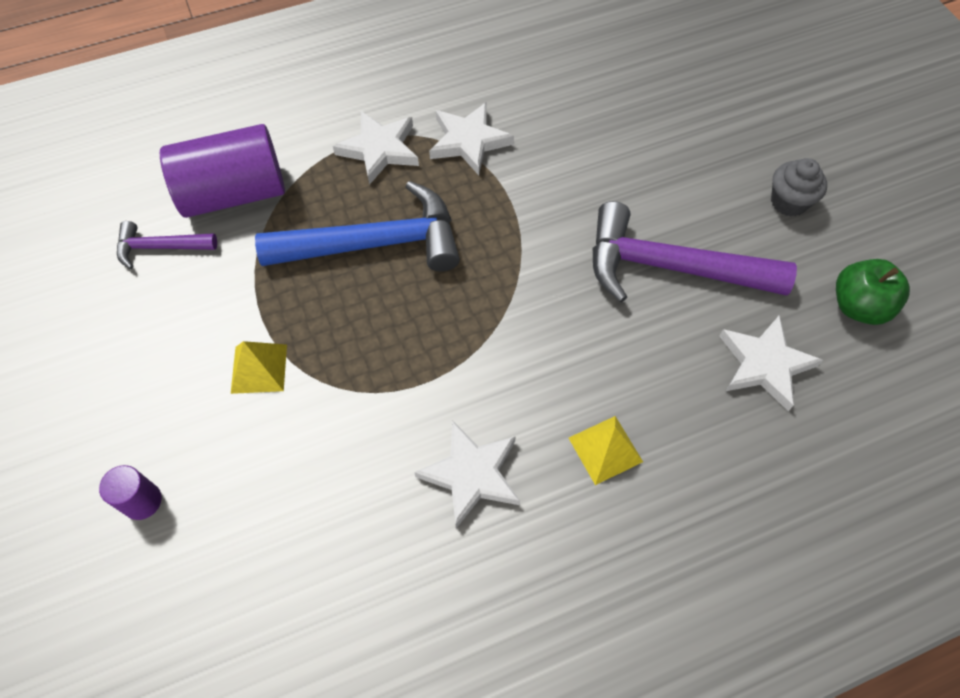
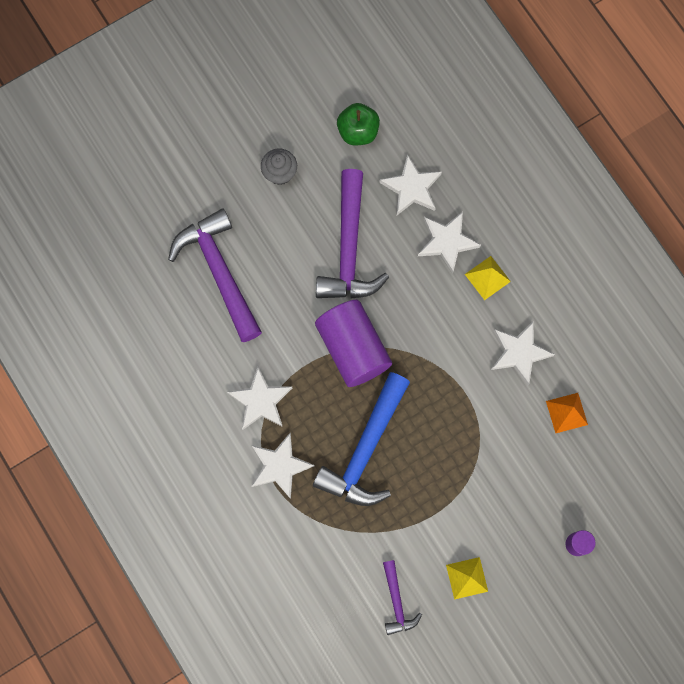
camera: 100 degrees left, 15 degrees up
(234, 193) = (340, 564): purple cylinder -> purple cylinder (353, 348)
(259, 368) = (476, 501): yellow pyramid -> yellow pyramid (467, 578)
(355, 530) = (566, 413): none -> orange pyramid
(374, 243) = (365, 449): blue hammer -> blue hammer turned 135 degrees counterclockwise
(648, 121) = (219, 272): none -> purple hammer
(671, 400) = (447, 242): none -> white star

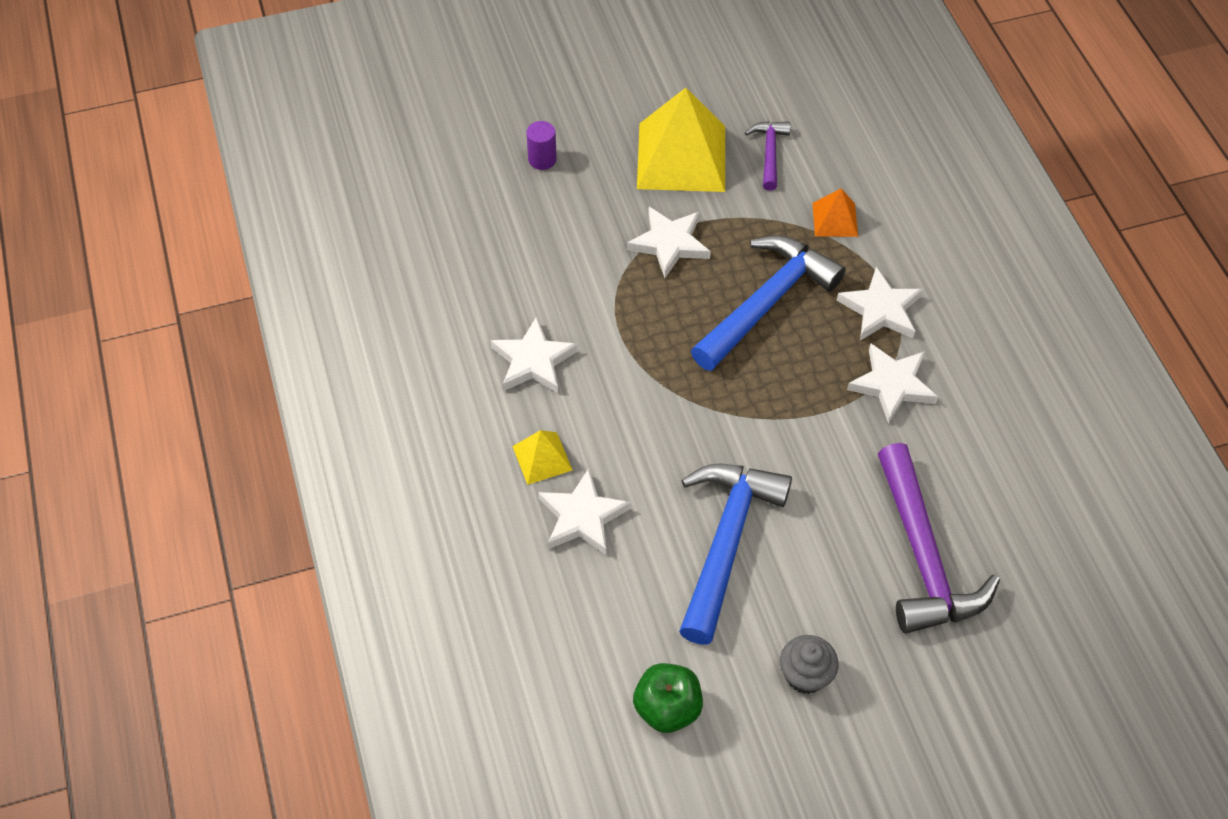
camera: 165 degrees left, 20 degrees down
(349, 248) = (726, 542): purple hammer -> blue hammer
(353, 348) = (753, 416): purple cylinder -> none
(411, 188) = (610, 603): white star -> white star (669, 243)
(467, 578) = (681, 157): yellow pyramid -> yellow pyramid, size x2.09
(566, 413) = (500, 284): orange pyramid -> orange pyramid (835, 219)

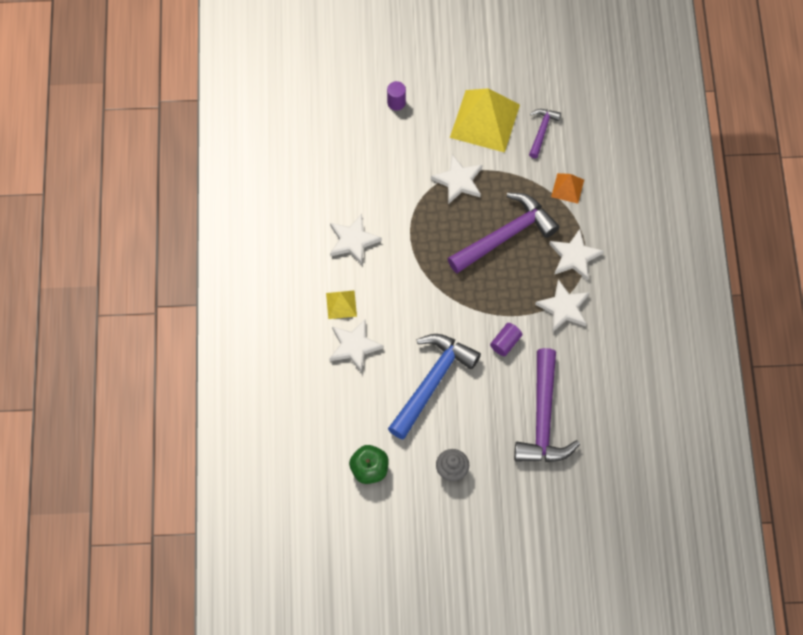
camera: 15 degrees right, 10 degrees up
(766, 302) = (505, 235): blue hammer -> purple hammer
(821, 456) = (505, 343): none -> purple cylinder

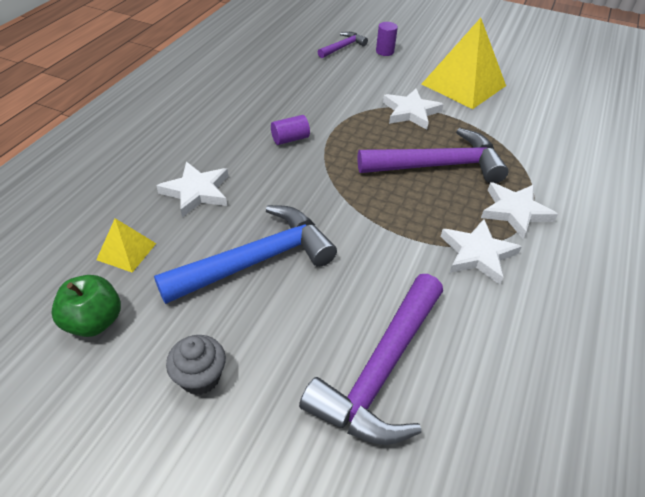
camera: 25 degrees right, 20 degrees down
(341, 304) = (215, 154): yellow pyramid -> yellow pyramid (126, 251)
(353, 241) = (271, 115): white star -> none
(505, 343) = (379, 259): purple cylinder -> purple cylinder (290, 139)
(542, 131) = (521, 108): purple hammer -> purple hammer (343, 47)
(567, 188) = (531, 154): orange pyramid -> none

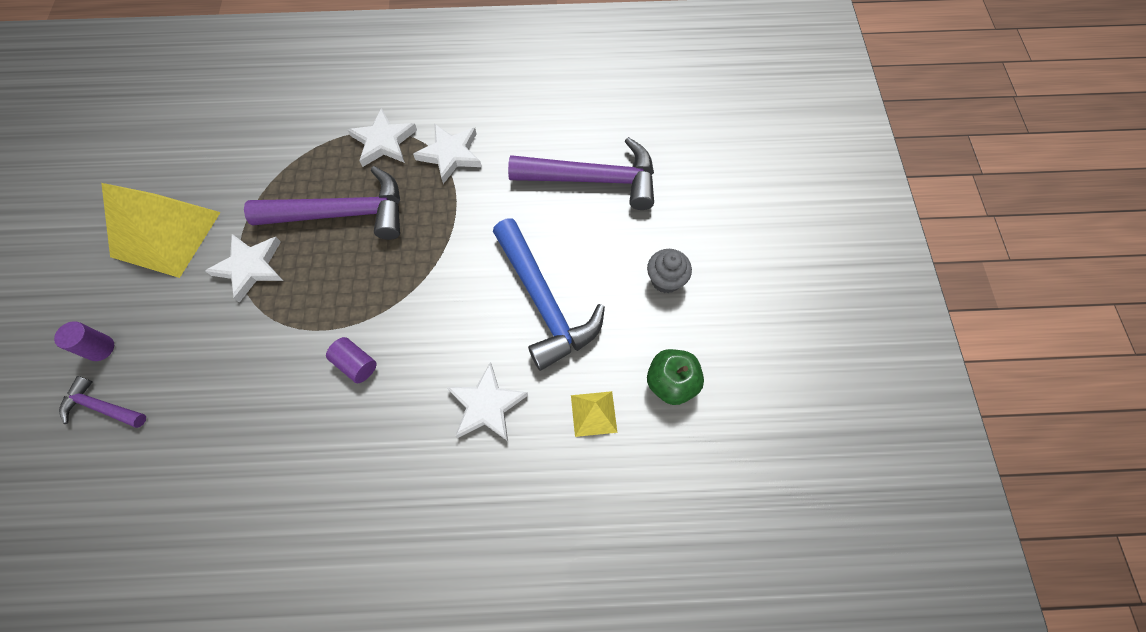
camera: 115 degrees left, 20 degrees up
(256, 260) = (544, 302): blue hammer -> blue hammer turned 150 degrees counterclockwise
(438, 165) = (342, 213): purple hammer -> purple hammer turned 120 degrees clockwise

